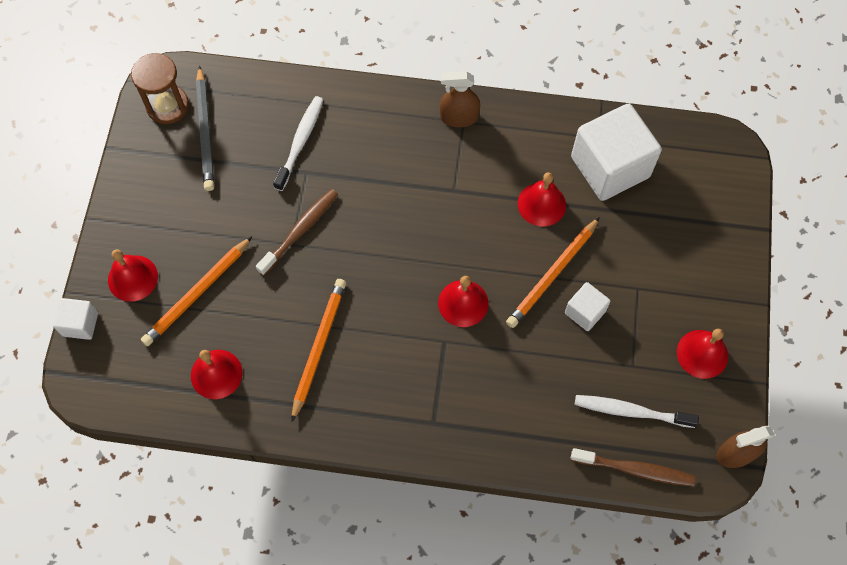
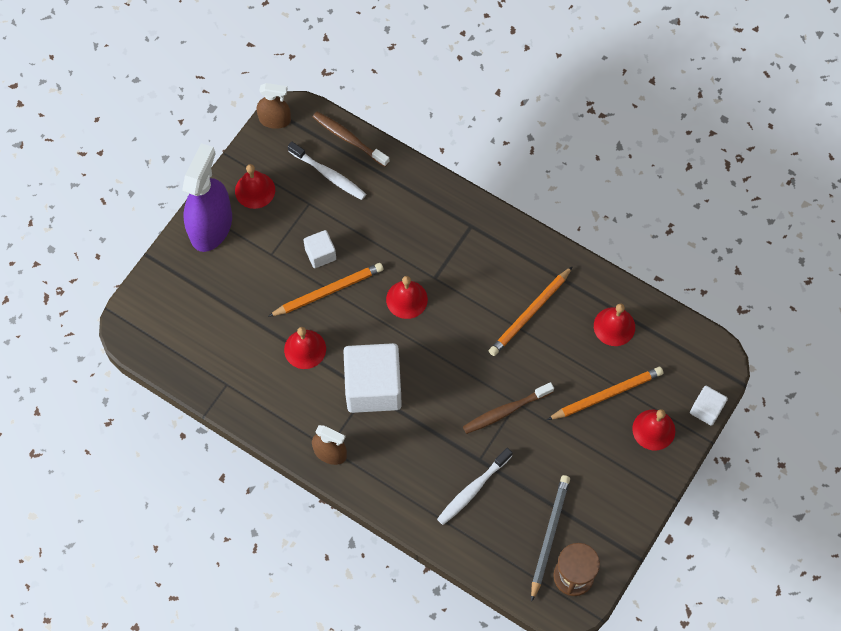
camera: 155 degrees left, 0 degrees up
(610, 167) = (233, 355): white cube -> white cube (373, 387)
(722, 290) = (211, 226): none -> purple spray bottle

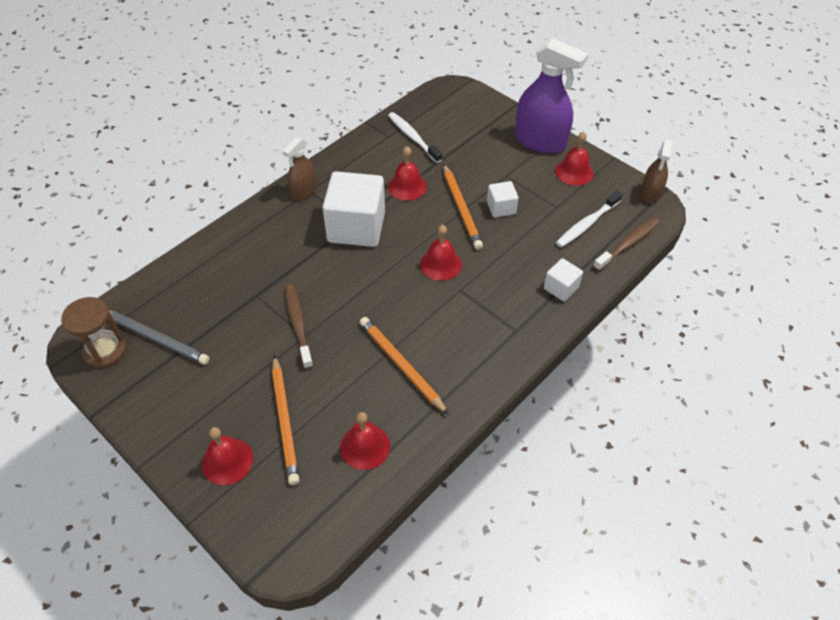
camera: 100 degrees right, 15 degrees down
(473, 489) = (228, 285): white toothbrush -> white toothbrush (413, 137)
(706, 409) = (230, 526): white cube -> white cube (561, 288)

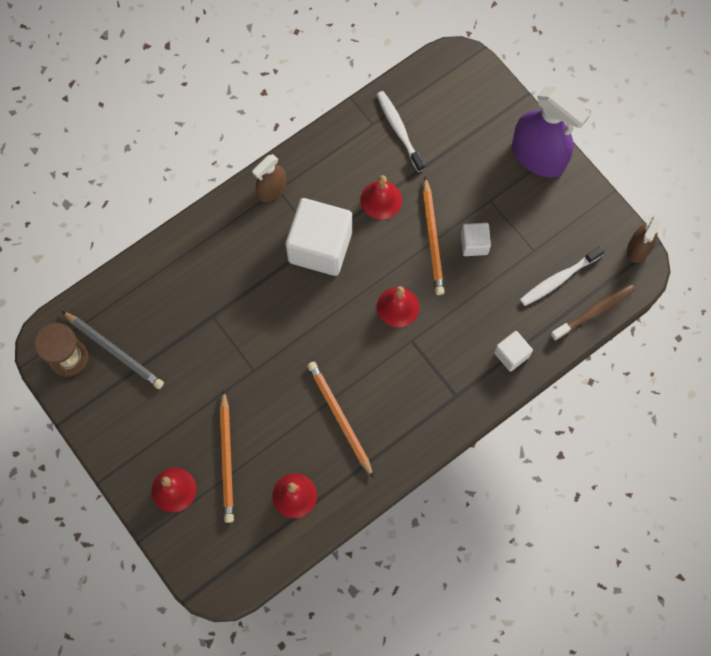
camera: 10 degrees right, 20 degrees up
(298, 324) = (249, 357): brown toothbrush -> none
(574, 172) = (564, 206): red bell -> none

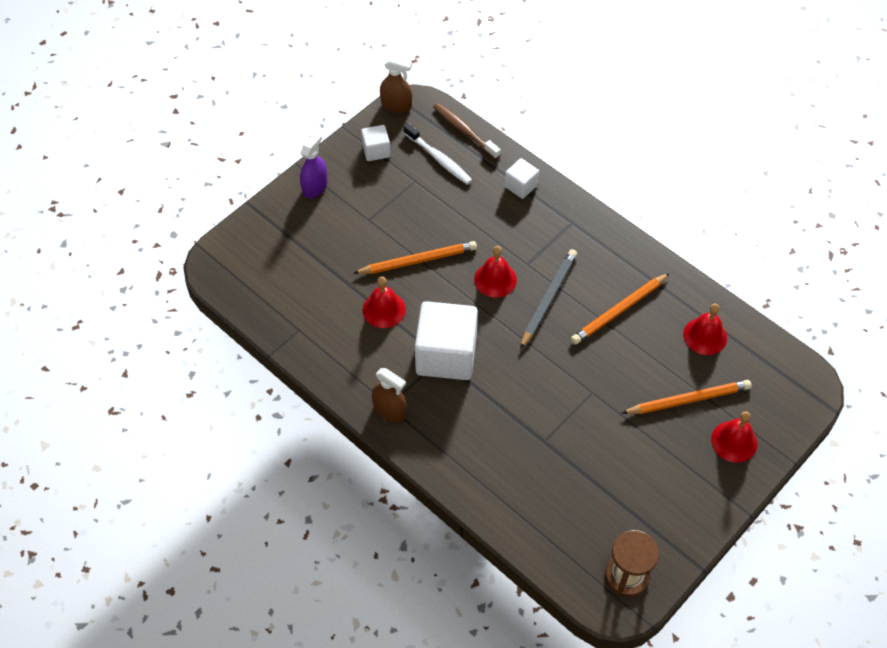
camera: 100 degrees left, 15 degrees down
(114, 351) = (607, 530): grey pencil -> grey pencil (548, 299)
(399, 130) = (302, 305): white toothbrush -> none
(474, 244) = (417, 226): white cube -> white cube (376, 151)
(538, 156) = (315, 187): purple spray bottle -> purple spray bottle, size x0.55

